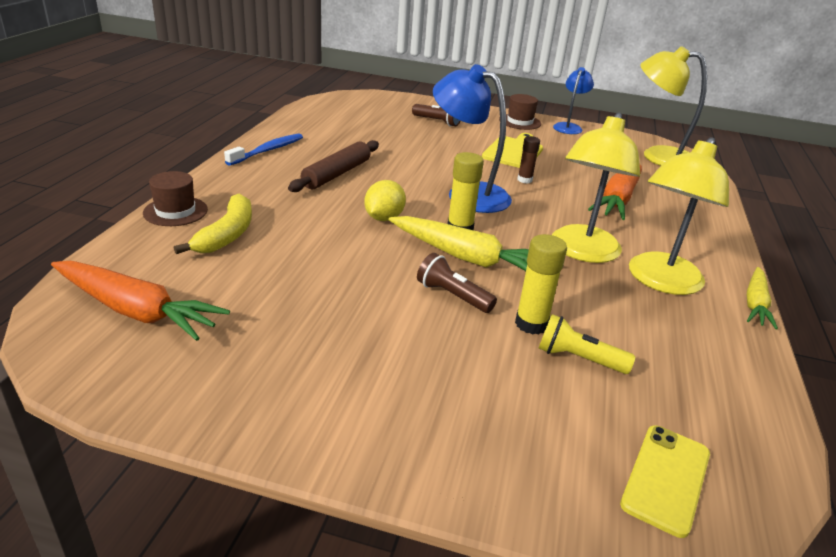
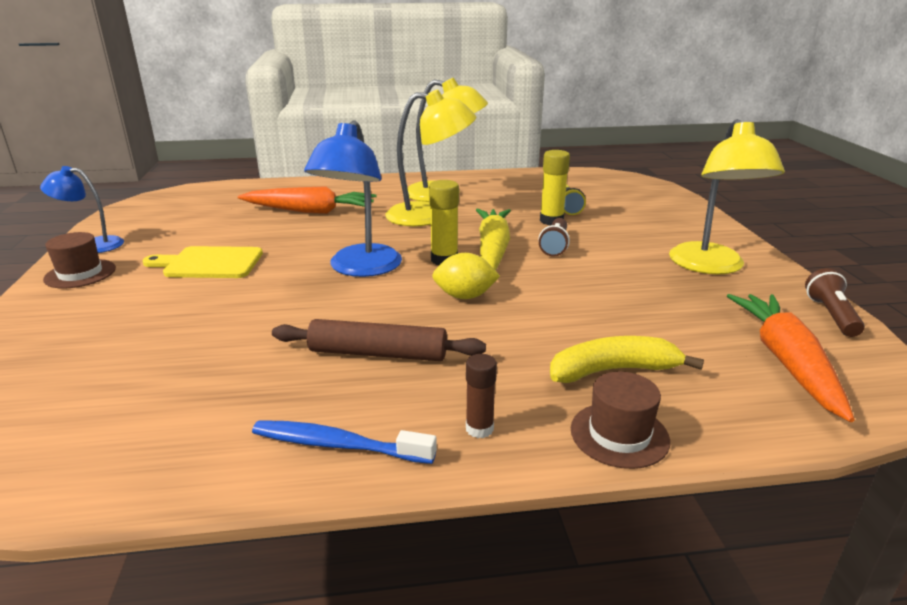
camera: 110 degrees left, 5 degrees down
(437, 122) = (102, 329): brown flashlight -> brown flashlight (831, 315)
(524, 180) = (296, 249): brown glue stick -> brown glue stick (479, 429)
(657, 156) = (179, 203): yellow lamp -> yellow lamp (710, 266)
(666, 478) = (628, 187): yellow phone -> none
(755, 304) = (441, 174): yellow carrot -> none

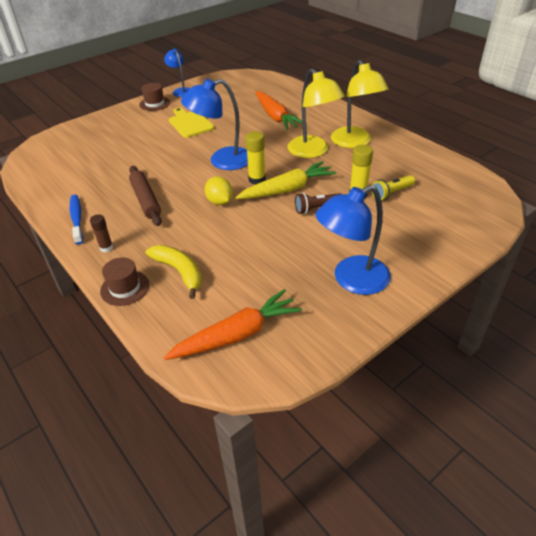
camera: 60 degrees right, 15 degrees up
(710, 266) = (351, 280): yellow lamp -> blue lamp
(831, 315) = (322, 349): brown flashlight -> none

